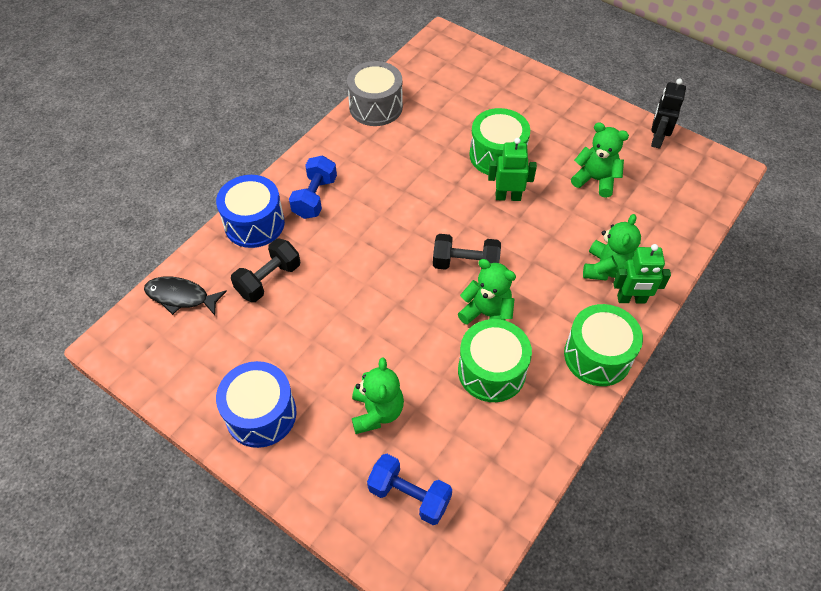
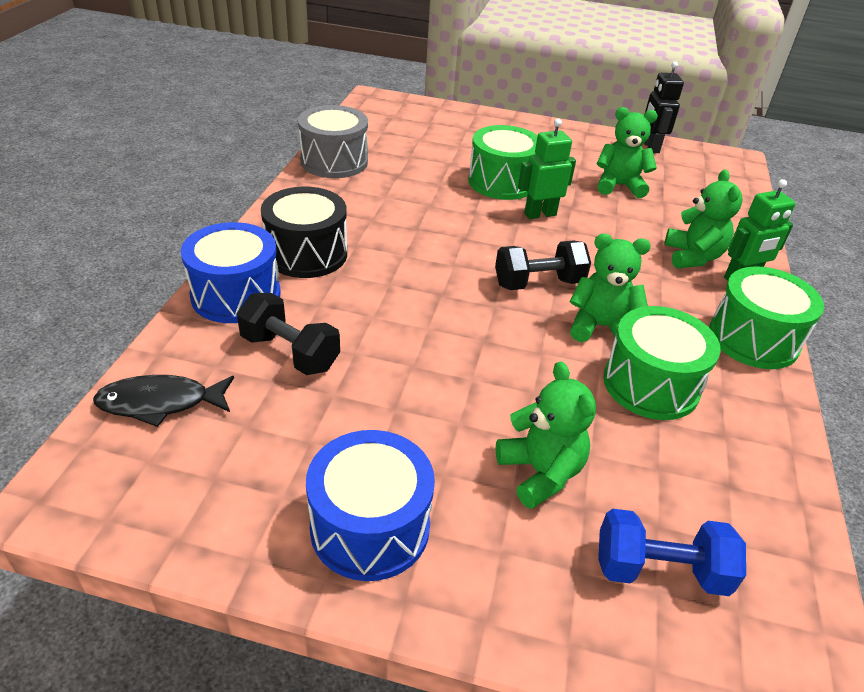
camera: 25 degrees left, 15 degrees down
(269, 280) = (290, 352): black dumbbell -> black dumbbell turned 75 degrees counterclockwise
(315, 197) = (306, 254): blue dumbbell -> black drum

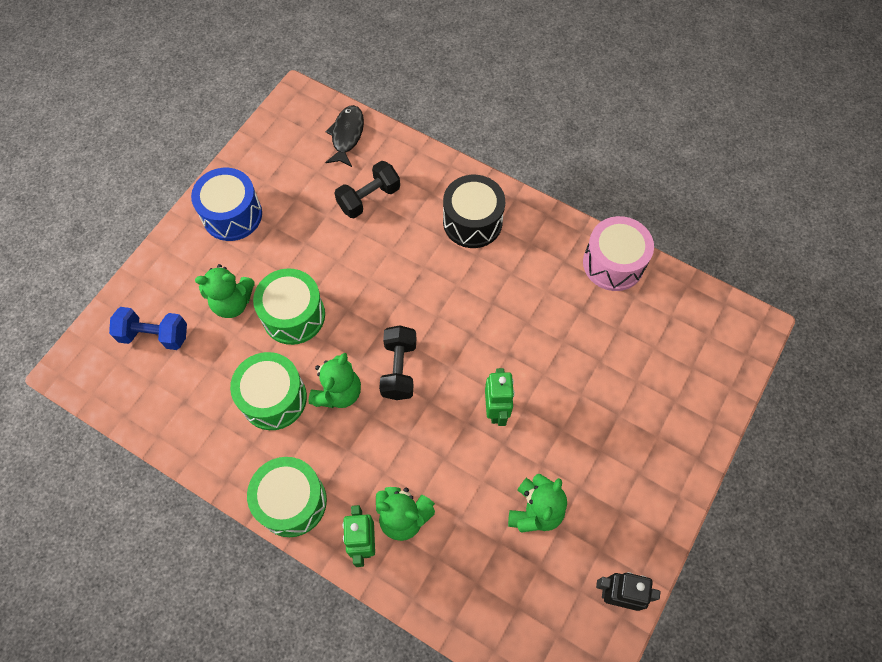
camera: 110 degrees right, 25 degrees up
(236, 295) = (434, 176): blue drum -> none
(334, 161) = (613, 263): grey drum -> pink drum
(502, 182) = (558, 397): green drum -> green drum (293, 315)
(660, 570) = (154, 335): blue dumbbell -> blue dumbbell turned 75 degrees clockwise

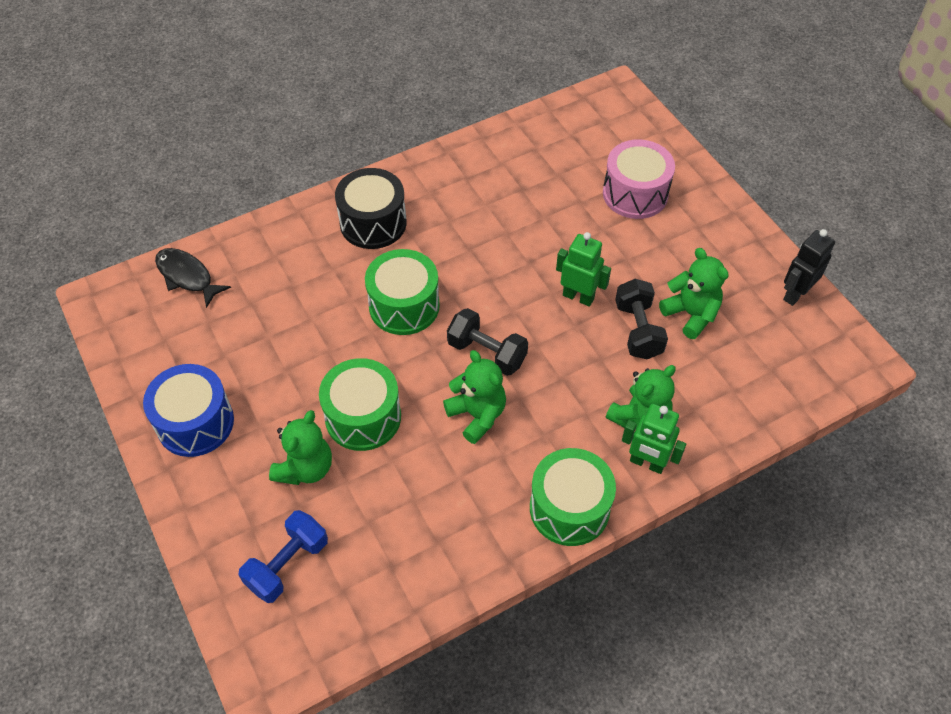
camera: 60 degrees left, 10 degrees down
(273, 398) = (445, 476): green drum -> green drum (404, 306)
(369, 198) = (278, 291): black dumbbell -> black dumbbell (638, 330)
(613, 263) = (494, 146): pink drum -> pink drum (635, 194)

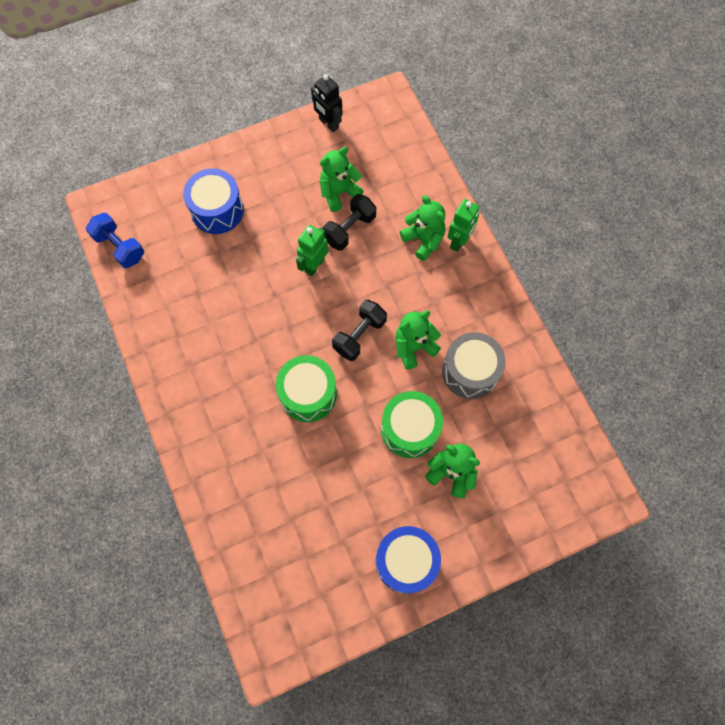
camera: 85 degrees left, 15 degrees up
(187, 276) = (254, 579): black fish -> none
(287, 564) = (528, 485): blue dumbbell -> blue dumbbell (120, 247)
(373, 223) = (216, 416): black drum -> none
(448, 485) = (470, 371): none -> grey drum
(569, 508) = (491, 294): green drum -> none
(635, 194) = (217, 210): pink drum -> blue drum
(638, 330) = (349, 229): black dumbbell -> black dumbbell turned 45 degrees counterclockwise

